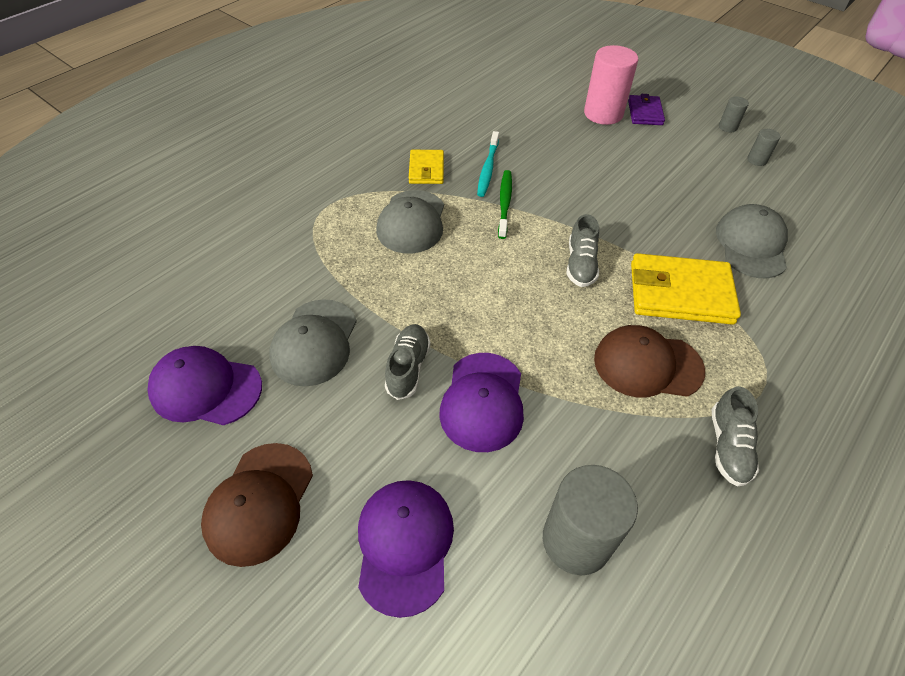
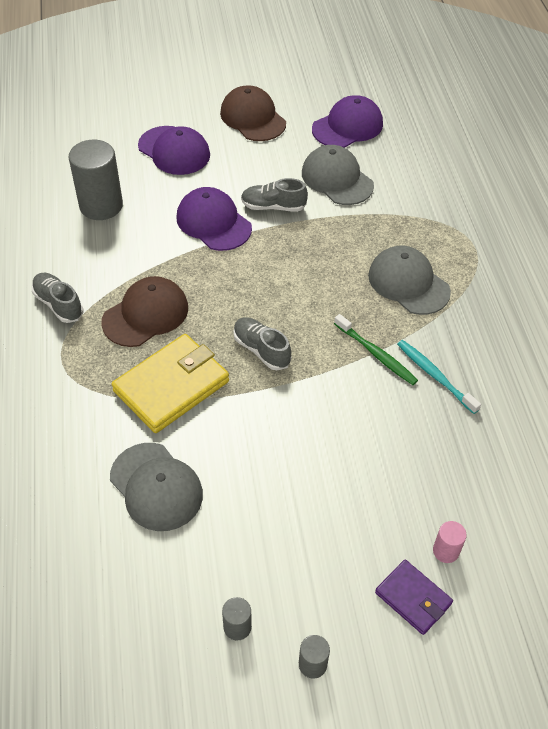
camera: 130 degrees right, 0 degrees up
(408, 367) = (273, 206): grey shoe -> grey shoe turned 135 degrees clockwise
(426, 169) = (472, 332): yellow wallet -> none
(603, 114) = (446, 551): pink cylinder -> pink cylinder, size x0.46

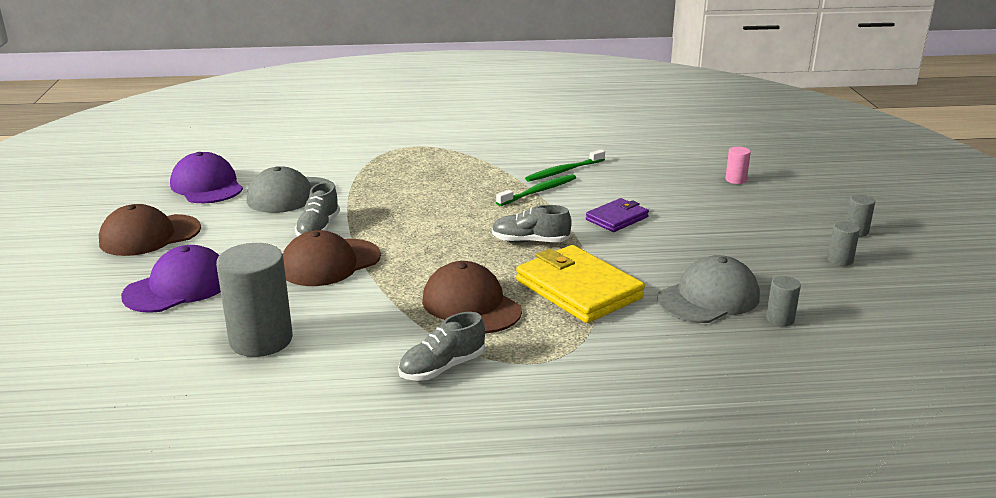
camera: 85 degrees left, 25 degrees down
(116, 542) = (780, 319): none -> grey cylinder
(213, 222) = (330, 263): purple cap -> brown cap
(261, 350) = (530, 241): grey shoe -> grey shoe turned 45 degrees clockwise
(408, 283) = (453, 173): grey cap -> none
(413, 598) = (781, 193): purple wallet -> purple wallet (617, 218)
(434, 375) = (563, 171): turquoise toothbrush -> green toothbrush

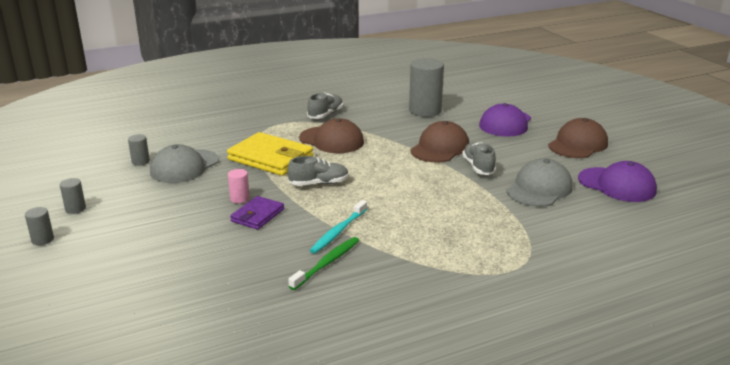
camera: 160 degrees right, 0 degrees up
(539, 191) = (338, 232): green toothbrush -> turquoise toothbrush
(735, 180) = (138, 287): pink cylinder -> pink cylinder (240, 199)

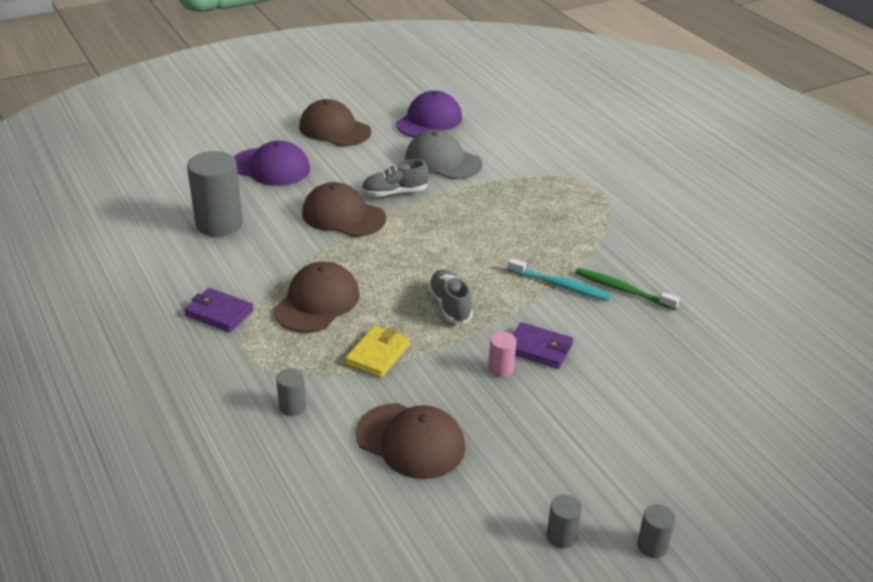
camera: 95 degrees left, 10 degrees up
(140, 162) = (396, 499): grey cylinder -> grey cylinder (292, 407)
(184, 166) = (410, 441): grey cap -> brown cap
(270, 158) = (378, 354): yellow wallet -> yellow wallet, size x0.57
(325, 114) = (219, 313): grey shoe -> purple wallet

